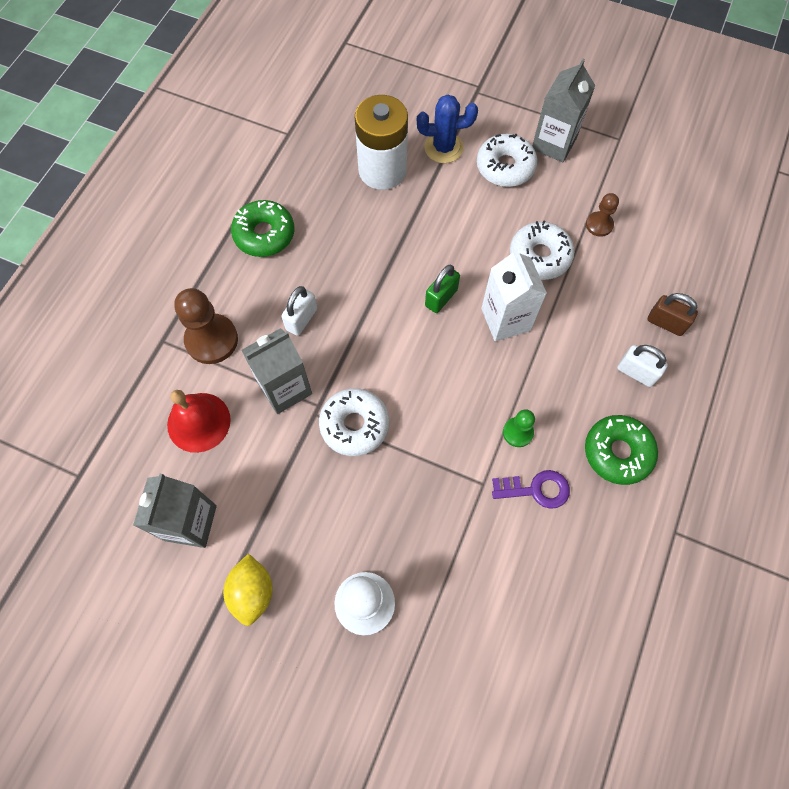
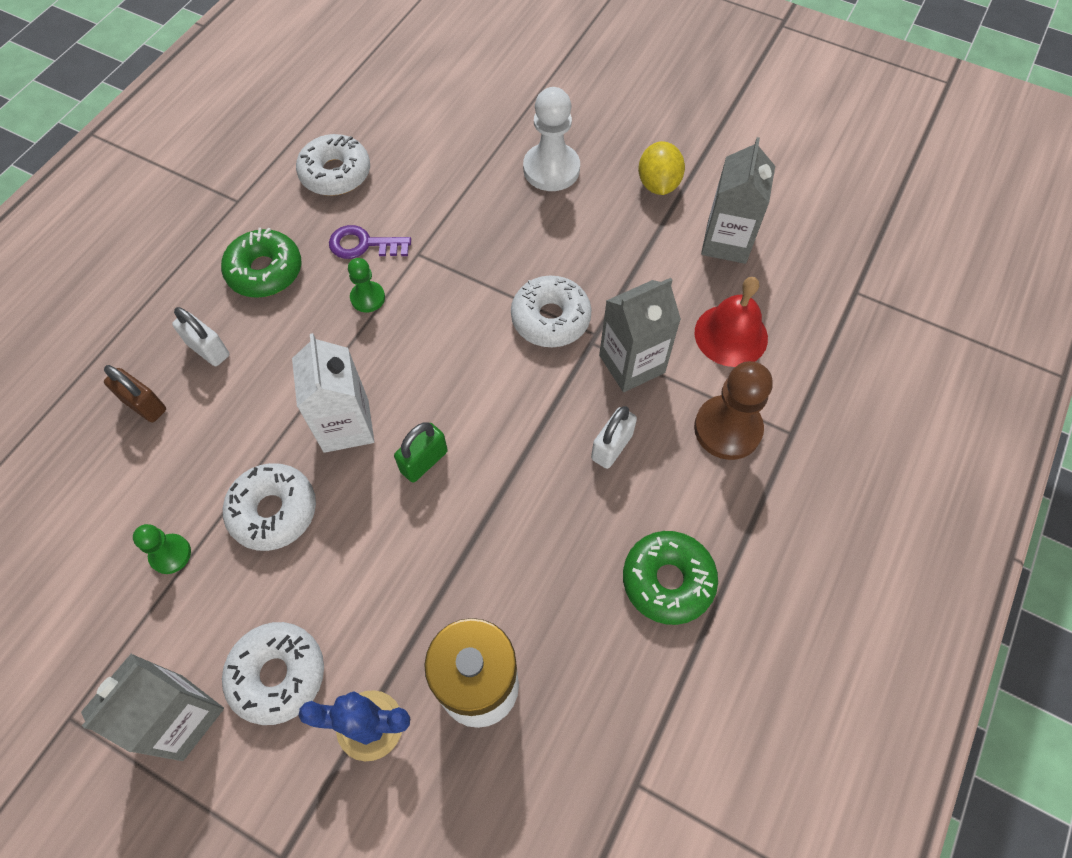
camera: 175 degrees left, 5 degrees down
(588, 577) = (335, 173): none -> white donut
(599, 225) = (170, 554): brown pawn -> green pawn

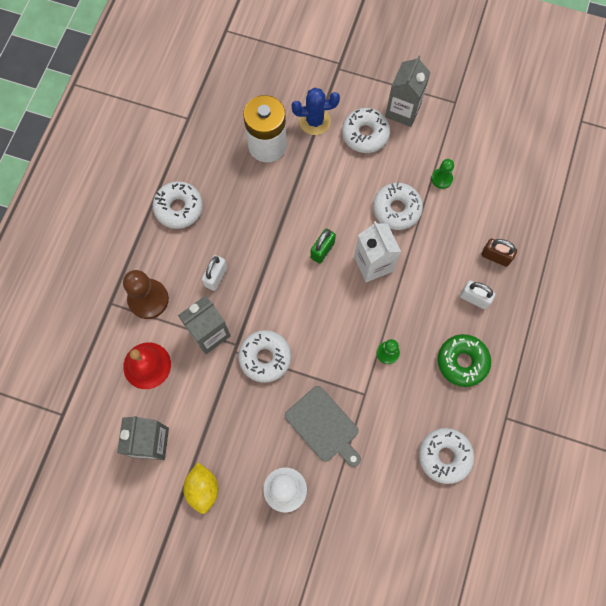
camera: 170 degrees right, 10 degrees up
(364, 245) = (403, 395): purple key -> none
(484, 226) = (324, 426): none -> grey cutting board
(667, 581) = (179, 208): green donut -> white donut

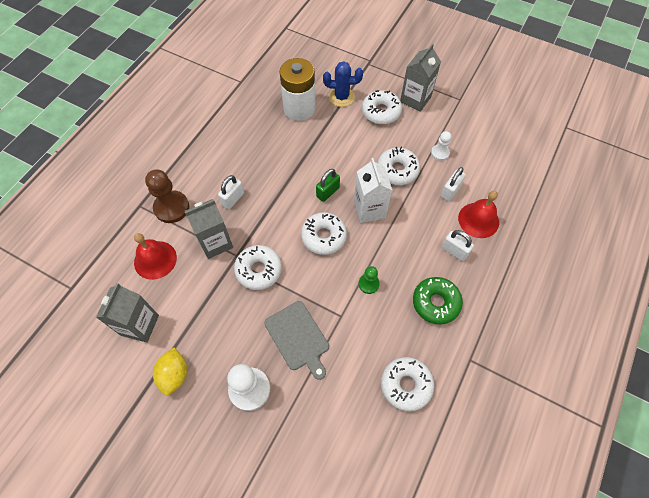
camera: 10 degrees right, 10 degrees down
(179, 208) = (216, 143): white donut -> white donut (324, 236)
(441, 179) = (440, 153): green pawn -> white pawn
(460, 226) = (450, 191): none -> white padlock
(495, 256) = (478, 220): brown padlock -> red bell

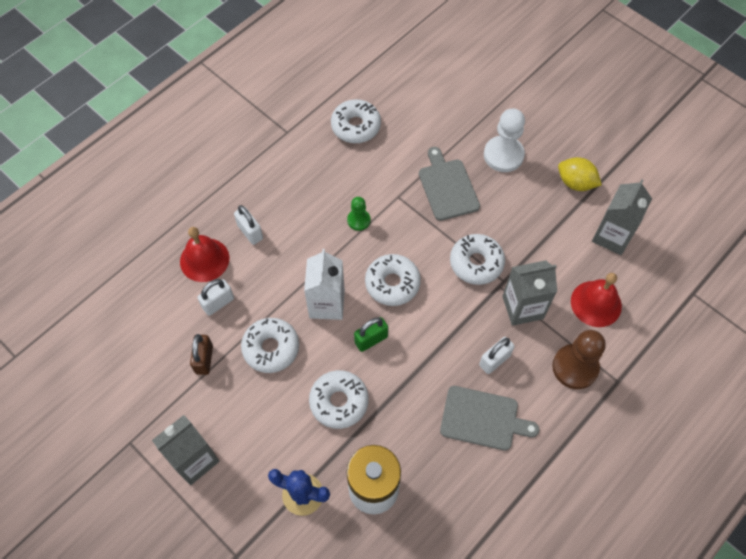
camera: 165 degrees left, 0 degrees up
(174, 374) = (575, 183): yellow lemon -> yellow lemon turned 75 degrees counterclockwise
(236, 160) = (483, 419): none -> grey cutting board
(381, 112) = (254, 450): white donut -> white donut (339, 402)
(435, 303) = (296, 186): green donut -> none
(440, 153) = (204, 359): white pawn -> brown padlock

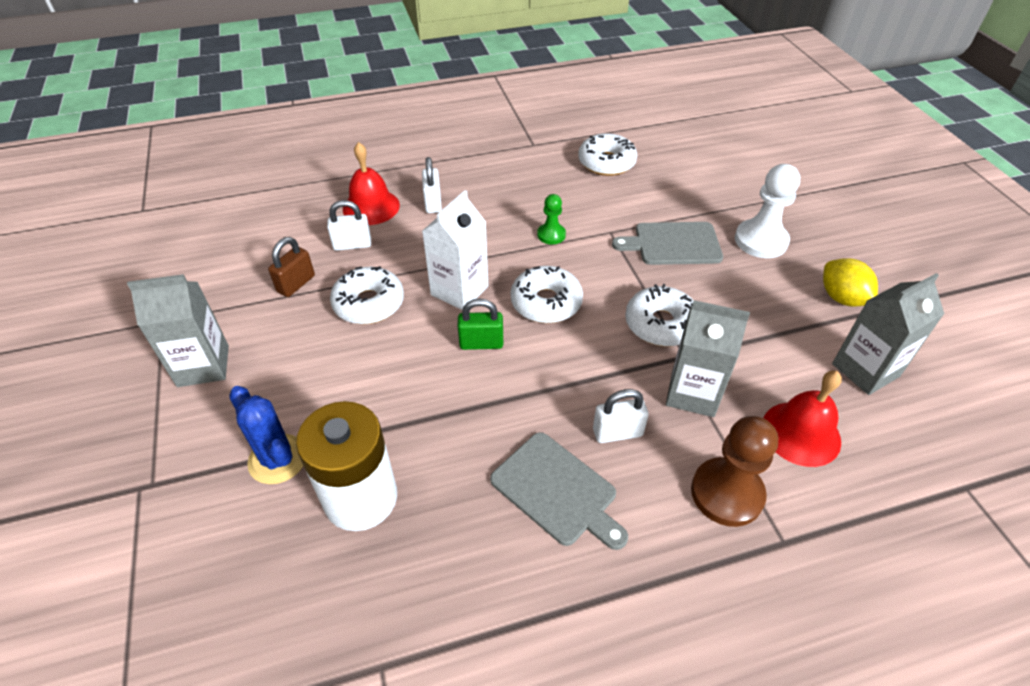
camera: 30 degrees right, 15 degrees down
(339, 402) = (397, 386): white donut -> none
(447, 187) = (673, 244): grey cutting board -> grey cutting board turned 105 degrees counterclockwise

